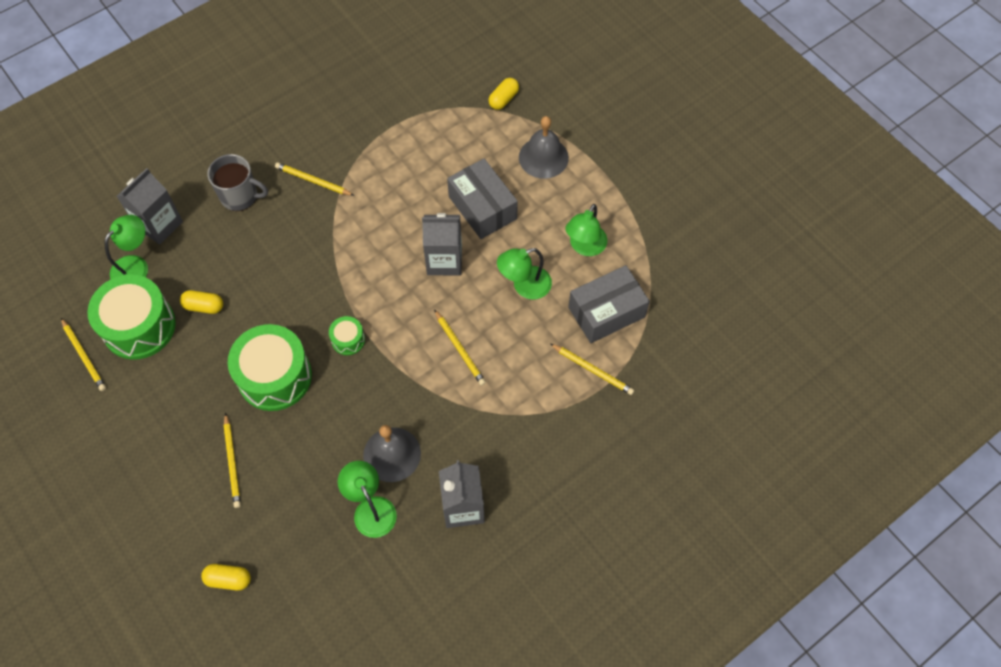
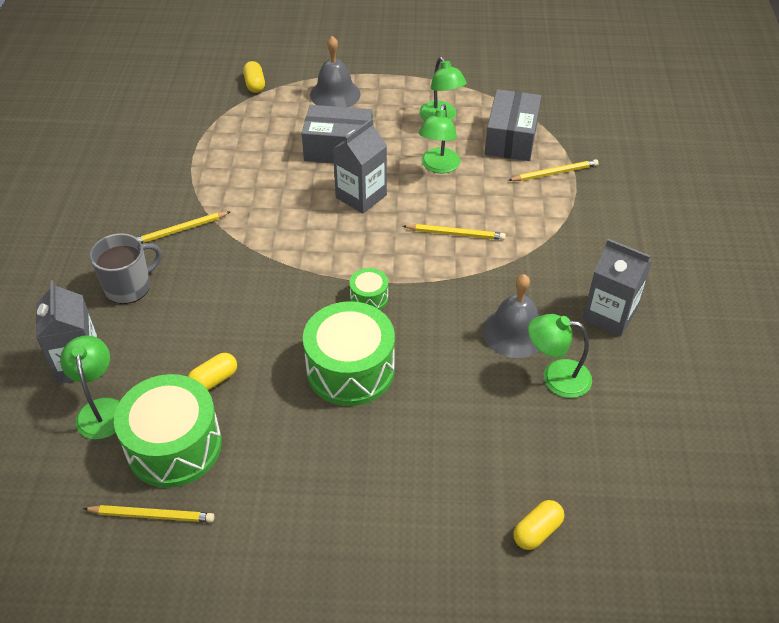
camera: 50 degrees left, 15 degrees down
(232, 462) = (409, 454): yellow pencil -> none

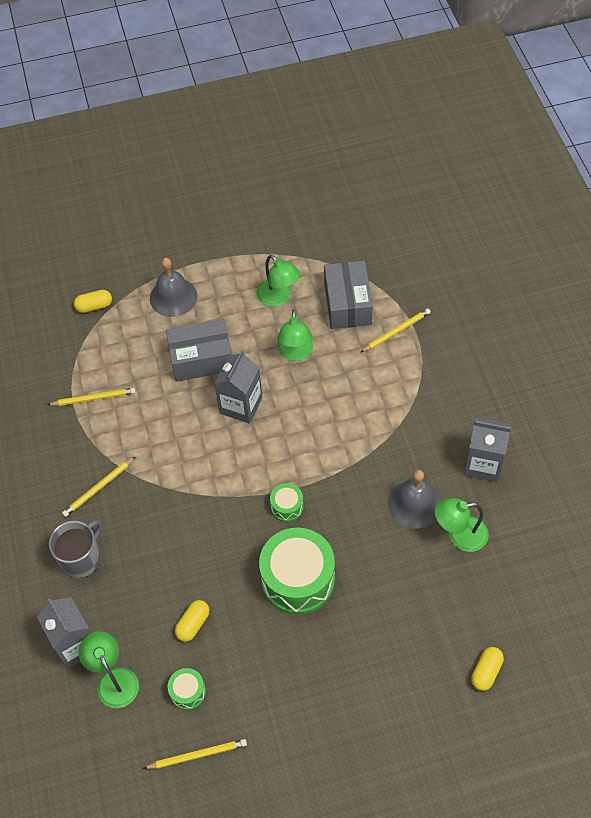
camera: 15 degrees left, 10 degrees up
(174, 446) = (188, 692): green drum -> green drum, size x0.46
(255, 84) = (94, 306): yellow capsule -> yellow capsule turned 75 degrees counterclockwise
(456, 234) = (335, 421): yellow pencil -> yellow pencil (93, 398)

